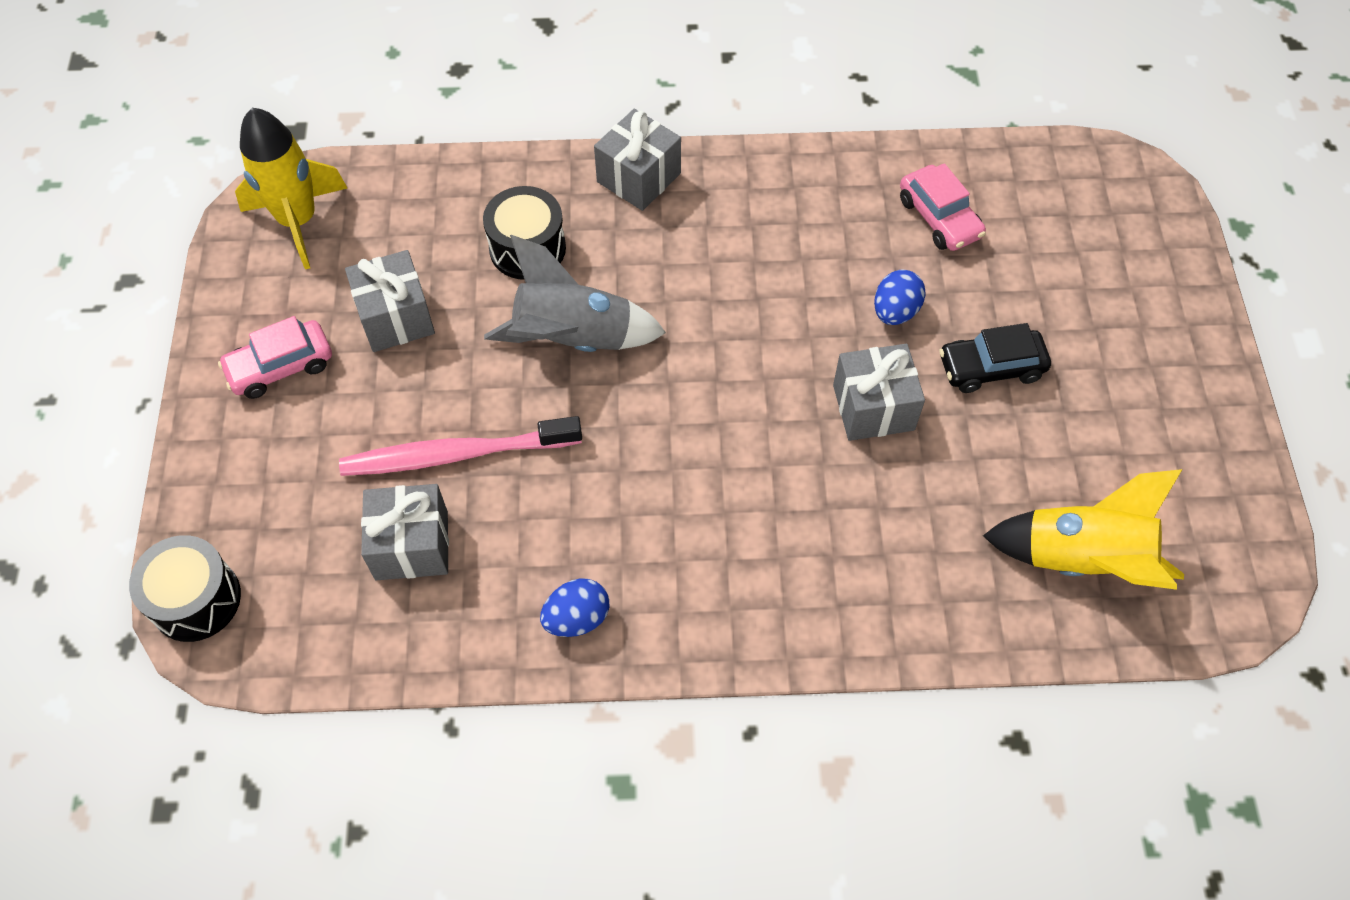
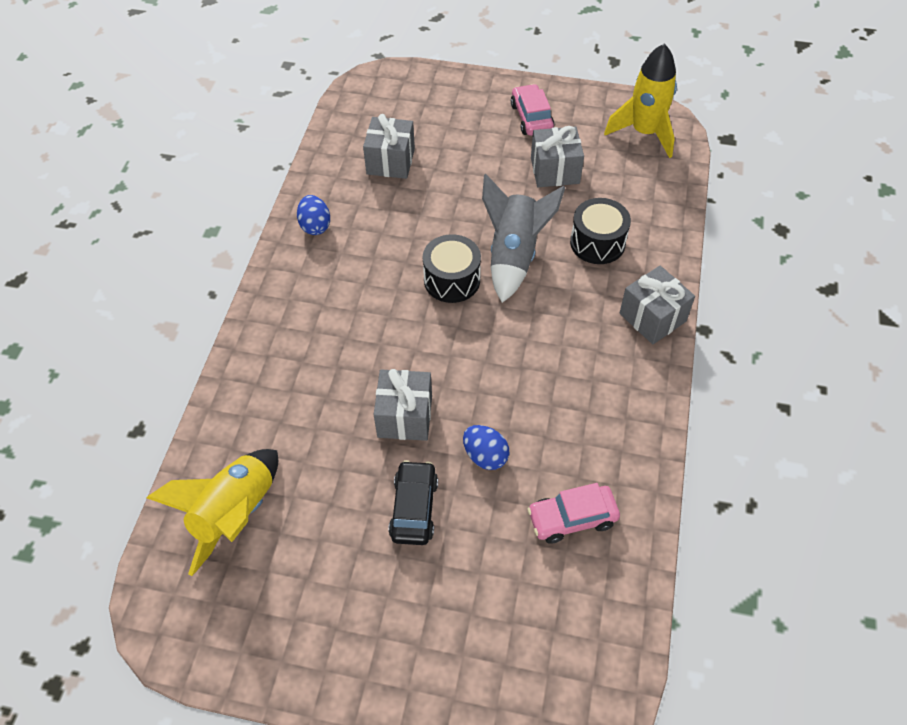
camera: 105 degrees right, 5 degrees down
(195, 599) = (392, 78): black drum -> black drum (452, 280)
(456, 454) = (444, 187): pink toothbrush -> none

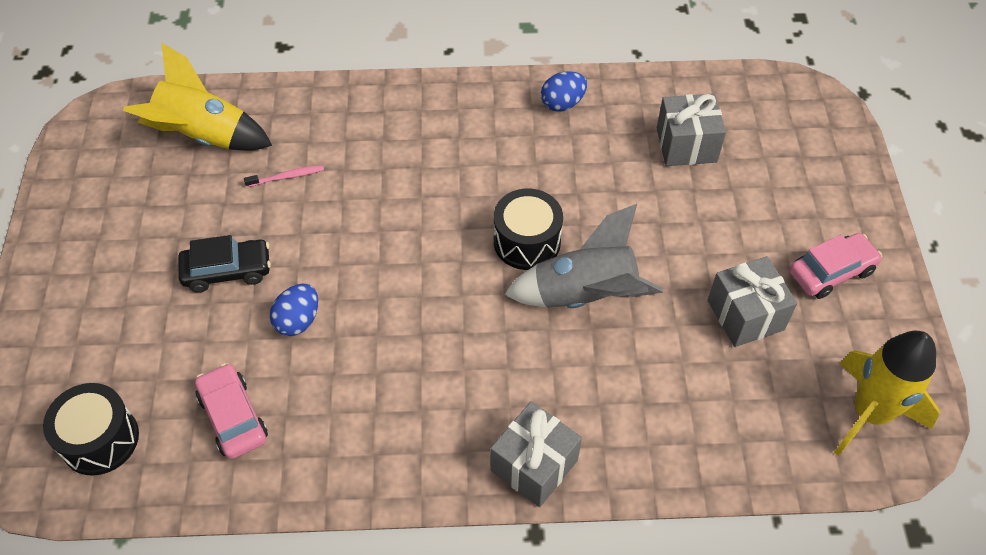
camera: 75 degrees right, 0 degrees up
(318, 445) = (287, 177): none -> pink toothbrush
(405, 416) = (333, 239): grey gift -> none
(597, 243) = (638, 383): black drum -> black drum (100, 439)

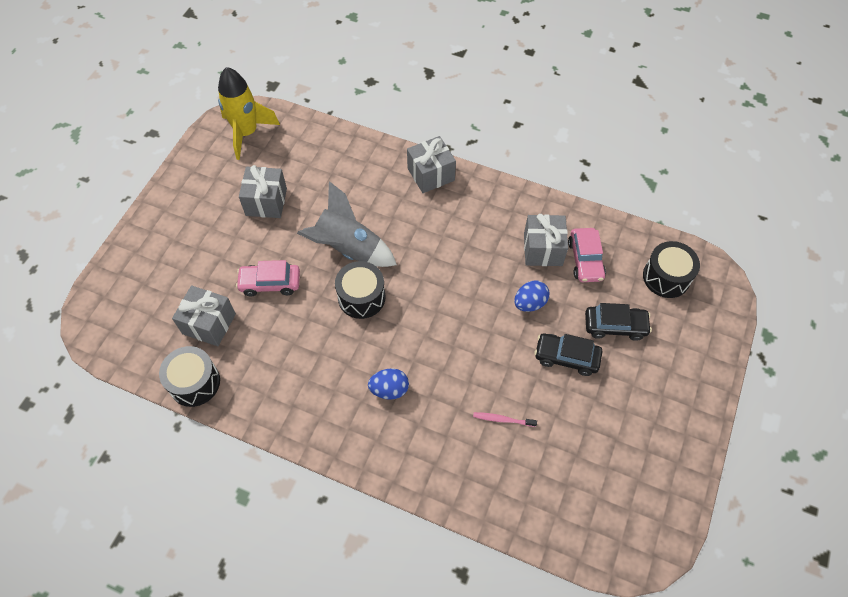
camera: 155 degrees left, 5 degrees up
(168, 335) = (615, 326): none -> black car
(204, 136) = (556, 489): yellow rocket -> none
(304, 408) = (543, 249): none -> grey gift
(562, 103) = (268, 398): blue egg -> blue egg (389, 389)
(651, 88) = (194, 382): none -> black drum
(831, 272) = (197, 205): pink car -> pink car (270, 283)

